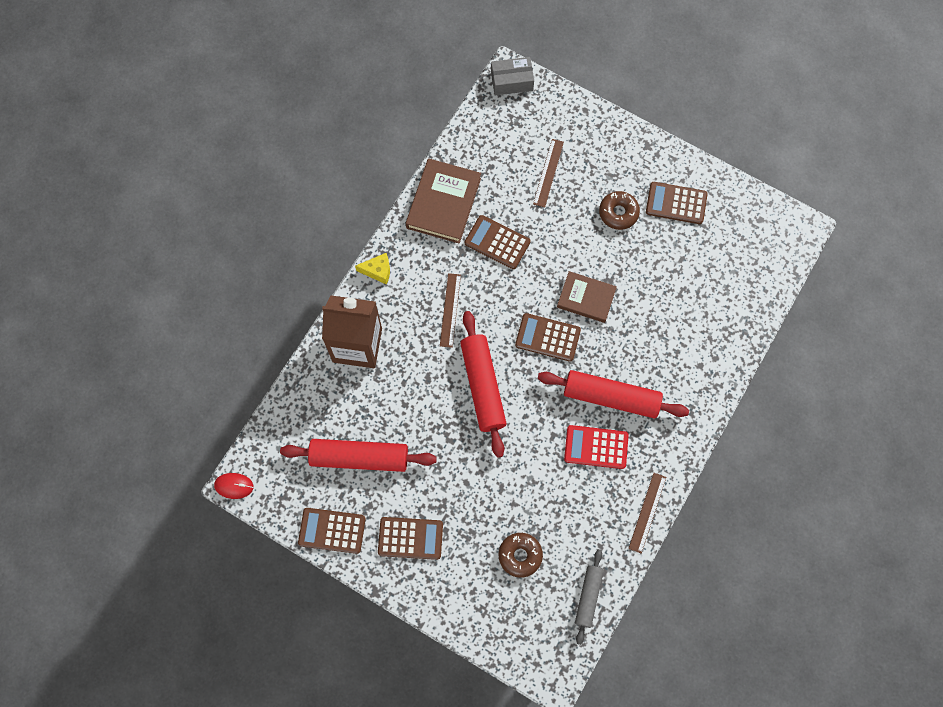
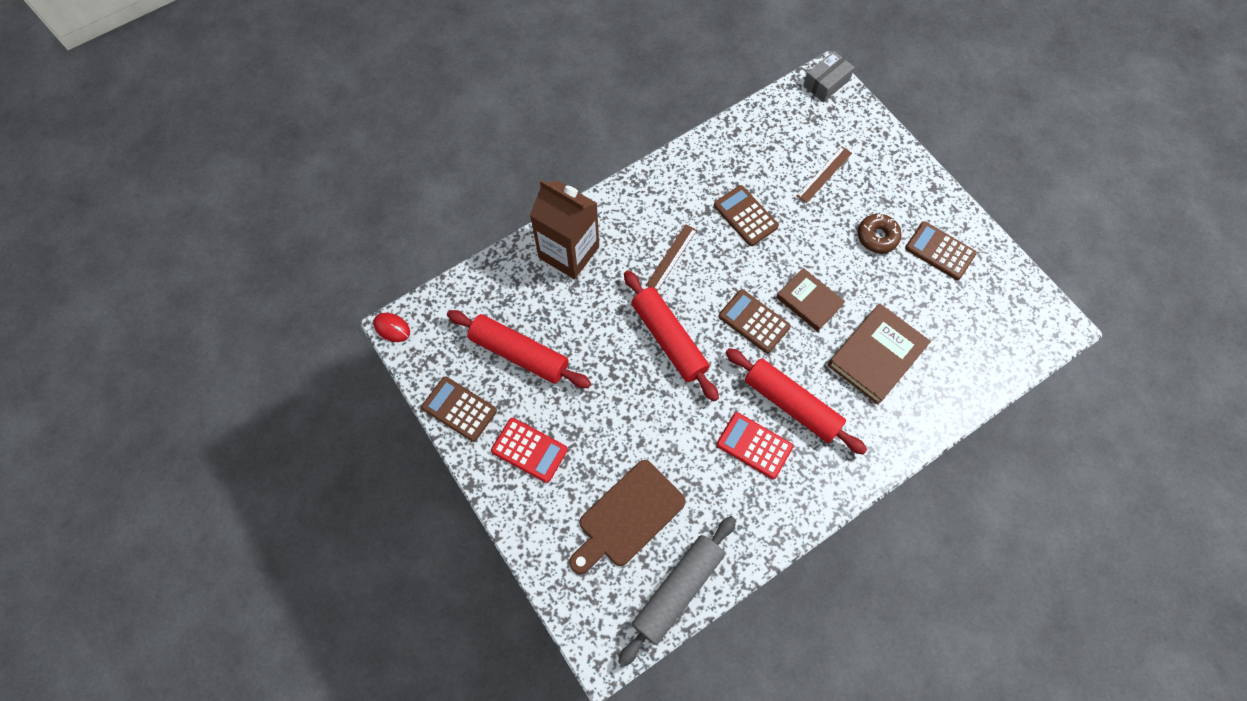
camera: 25 degrees right, 5 degrees down
(378, 271) = (620, 196): yellow cheese -> none
(410, 538) = (529, 450): brown calculator -> red calculator
(443, 203) = (711, 162): brown book -> brown book (876, 356)
(483, 386) = (669, 339): red rolling pin -> red rolling pin turned 45 degrees counterclockwise
(512, 81) = (826, 83): grey box -> grey box turned 60 degrees counterclockwise
(520, 555) = (628, 516): brown donut -> brown cutting board
(588, 597) = (677, 590): grey rolling pin -> grey rolling pin, size x1.69
(647, 512) = (778, 534): brown ruler -> none

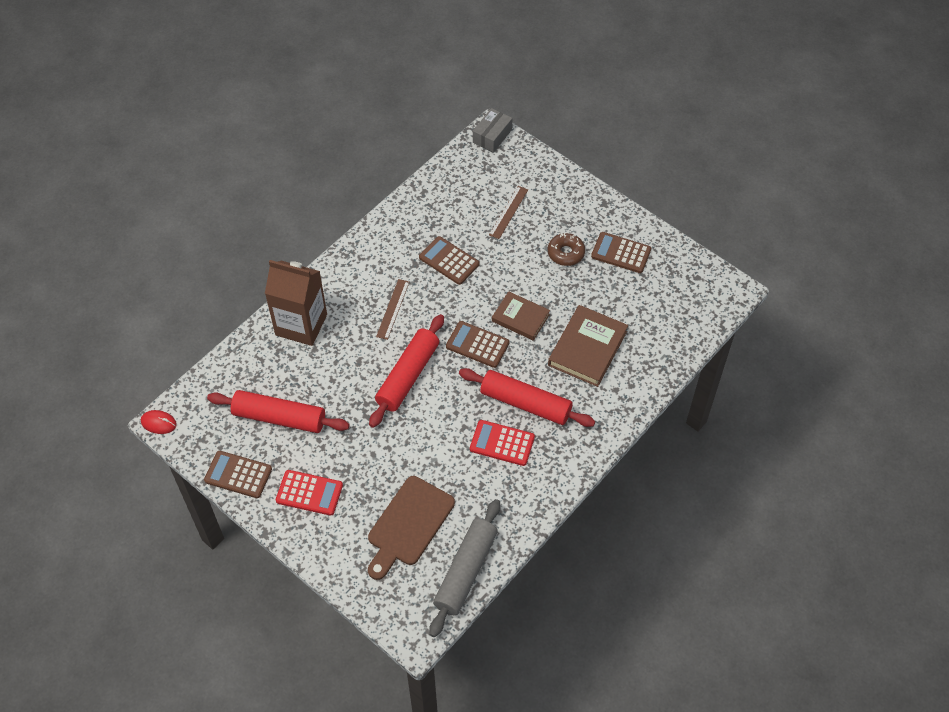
camera: 15 degrees left, 10 degrees down
(669, 339) = (408, 376): red rolling pin -> red rolling pin turned 75 degrees clockwise

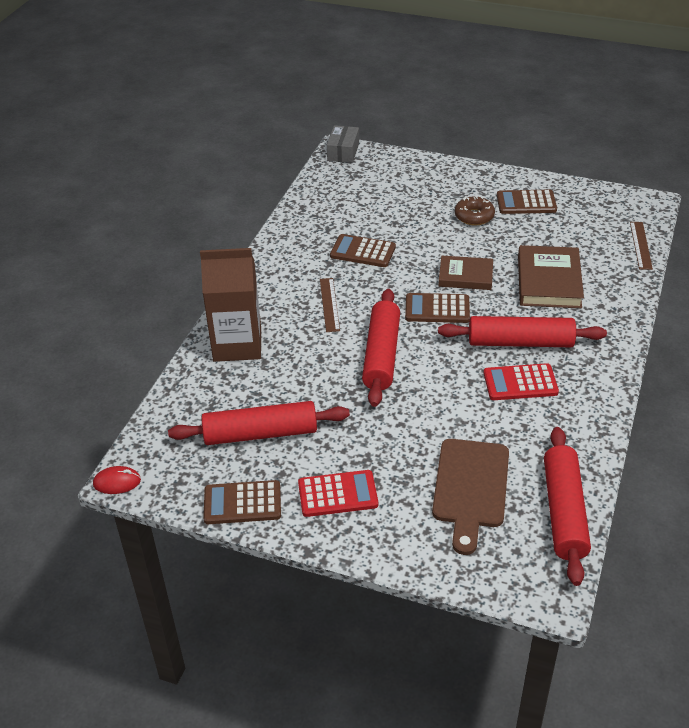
camera: 20 degrees left, 15 degrees down
(465, 571) = (564, 512): grey rolling pin -> red rolling pin
(508, 212) = (397, 201): brown ruler -> brown ruler (640, 245)

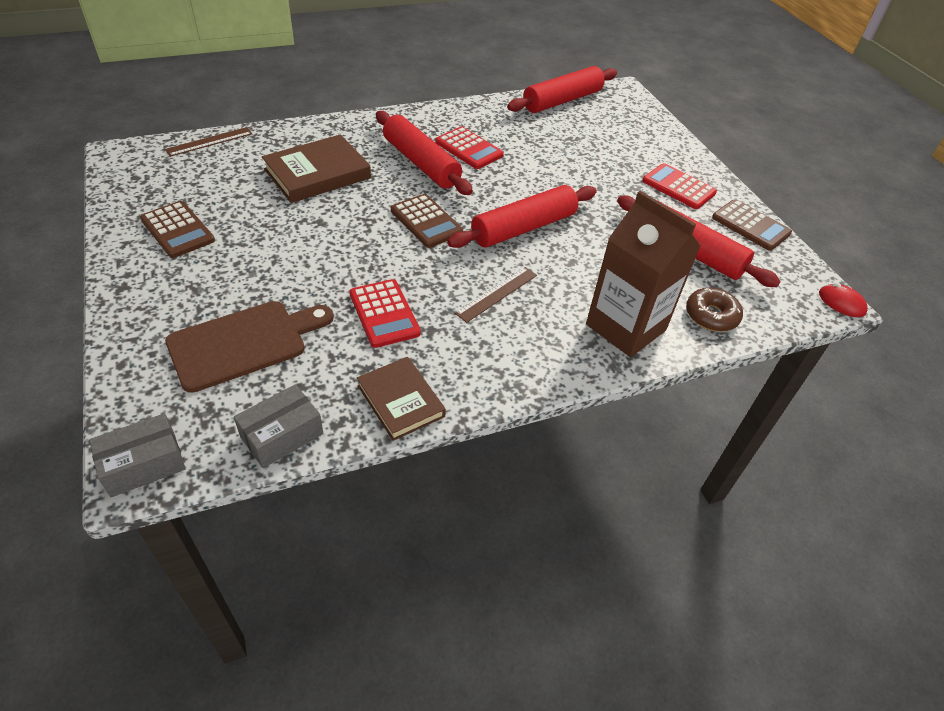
camera: 135 degrees left, 5 degrees up
(315, 190) = (282, 435): none -> grey box
(363, 252) = (384, 313): brown calculator -> red calculator
(465, 276) = (357, 223): brown book -> brown book (400, 401)
(471, 488) = (593, 137): brown cutting board -> brown cutting board (243, 343)
(474, 216) = (237, 258): brown donut -> brown donut (711, 316)

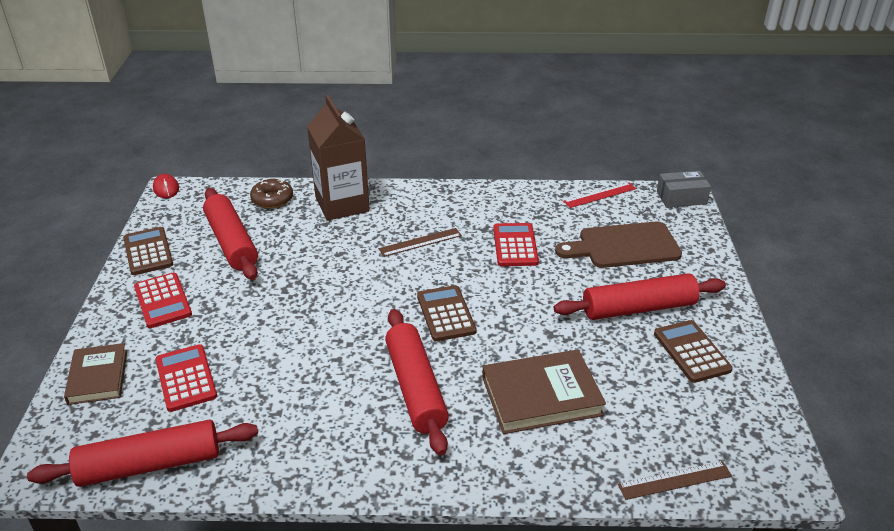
camera: 155 degrees left, 10 degrees down
(282, 435) = (599, 195): grey box -> red ruler
(400, 401) = (522, 196): brown book -> brown book (98, 377)
(469, 149) = (346, 398): red calculator -> red calculator (186, 378)
(523, 228) = (357, 289): red rolling pin -> red rolling pin (638, 308)

